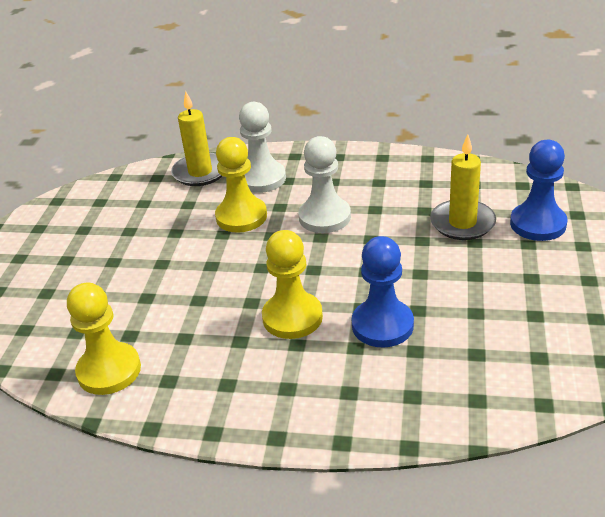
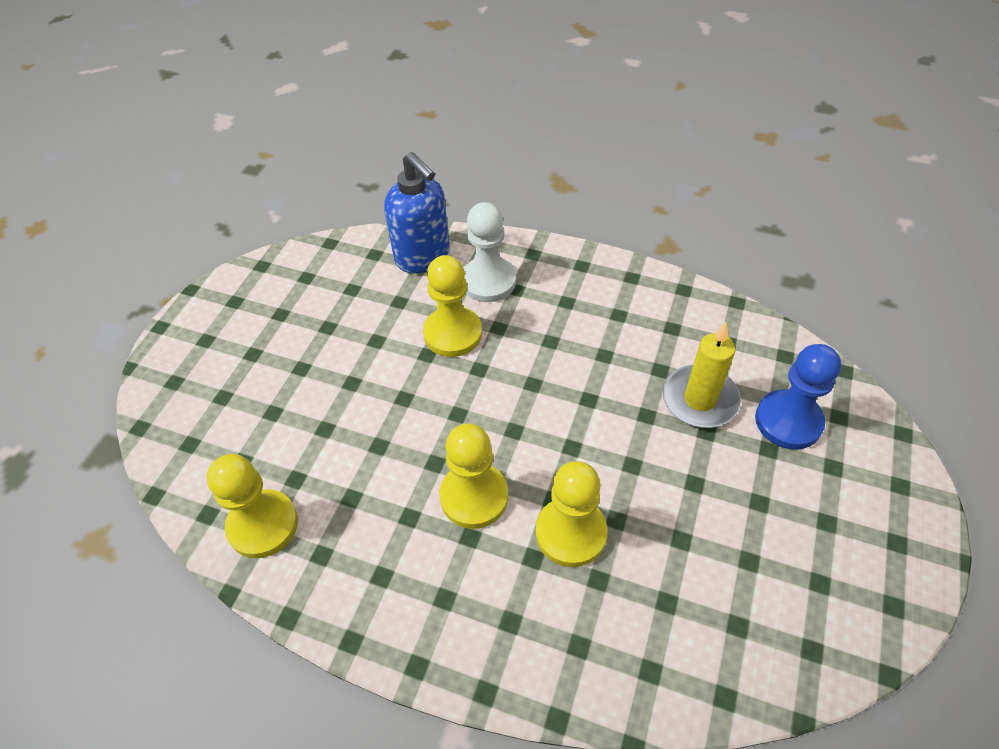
camera: 10 degrees right, 15 degrees up
(200, 172) = (423, 257): yellow candle -> blue soap dispenser
(324, 217) = (544, 355): white pawn -> none
(382, 325) = (571, 533): blue pawn -> yellow pawn

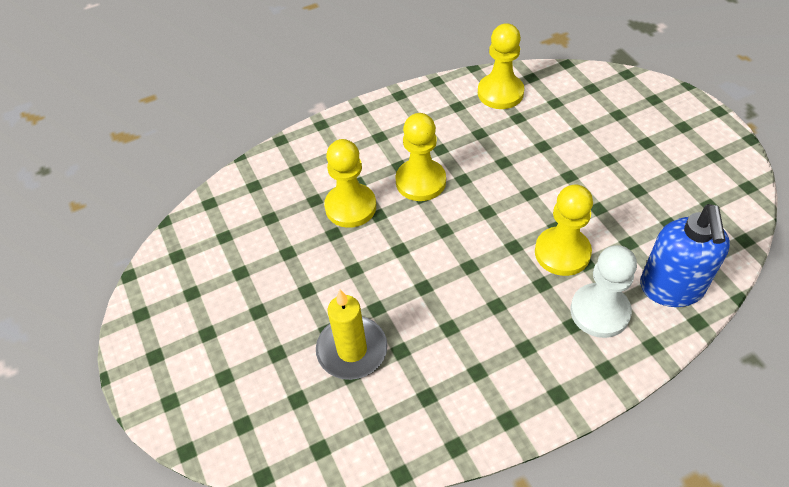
camera: 135 degrees right, 0 degrees up
(423, 257) = (671, 288): blue soap dispenser -> blue soap dispenser turned 90 degrees counterclockwise
(788, 421) = (277, 386): blue pawn -> none

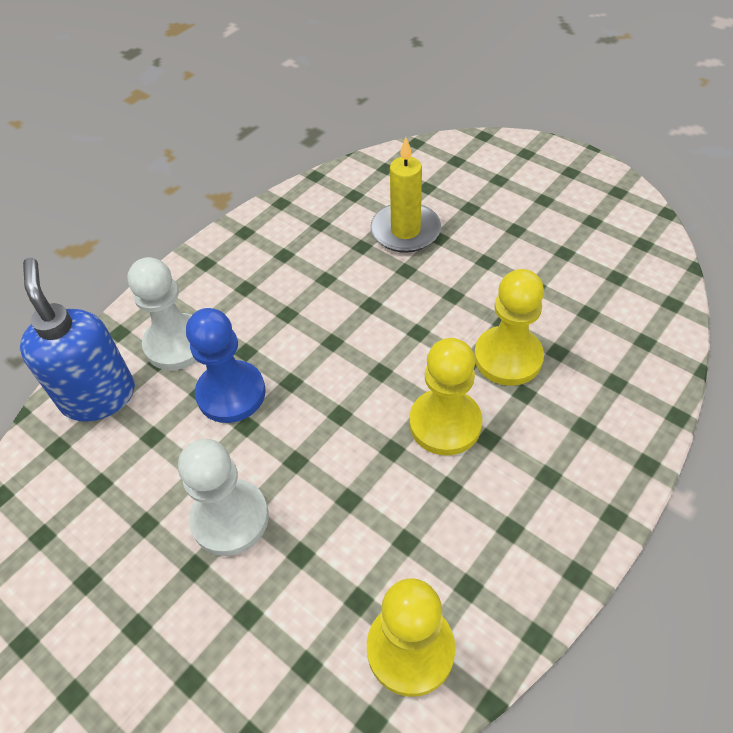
camera: 155 degrees right, 0 degrees up
(562, 253) = (231, 393): yellow pawn -> blue pawn
(581, 175) = (230, 518): none -> white pawn

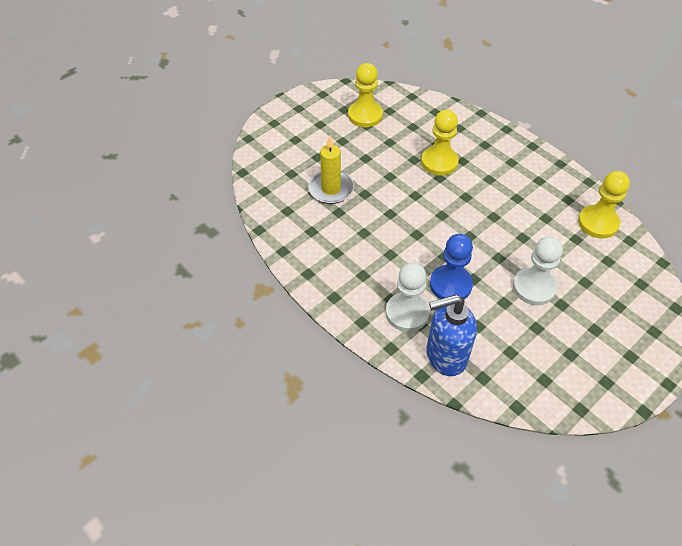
camera: 85 degrees left, 0 degrees up
(445, 423) = (479, 193): yellow pawn -> yellow pawn (365, 115)

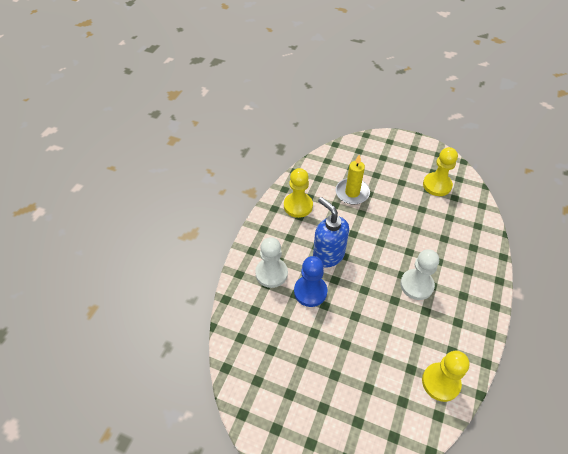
camera: 65 degrees right, 0 degrees up
(439, 162) = (425, 246): yellow pawn -> yellow pawn (298, 206)
(445, 356) = (247, 308): blue soap dispenser -> blue soap dispenser (328, 255)
(534, 287) = (339, 349): white pawn -> white pawn (416, 285)

